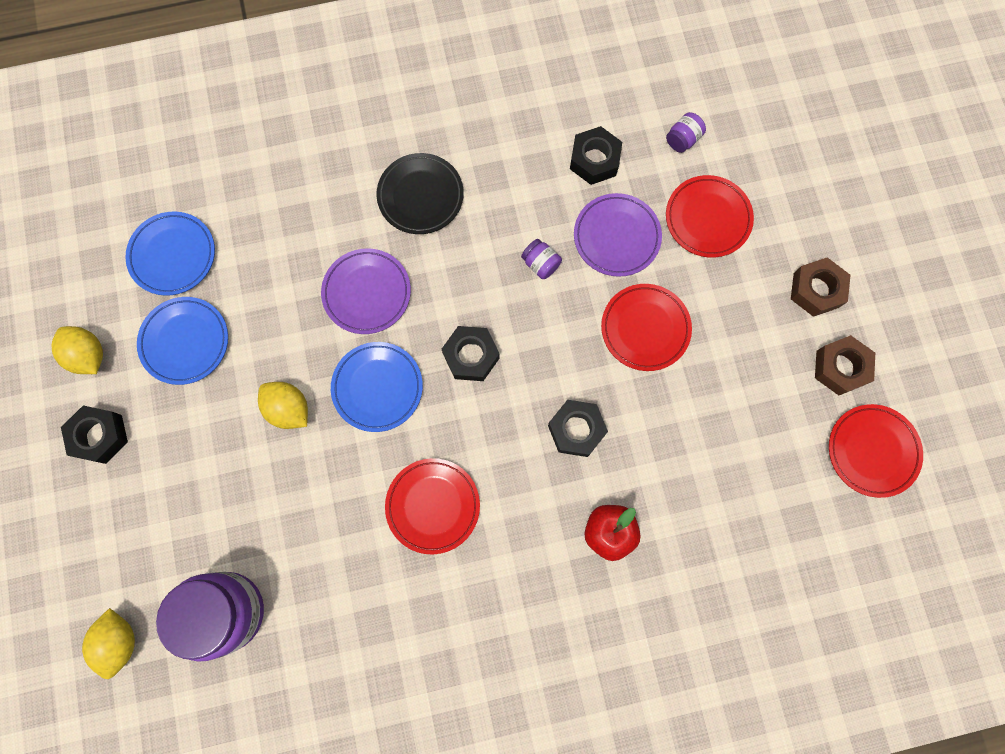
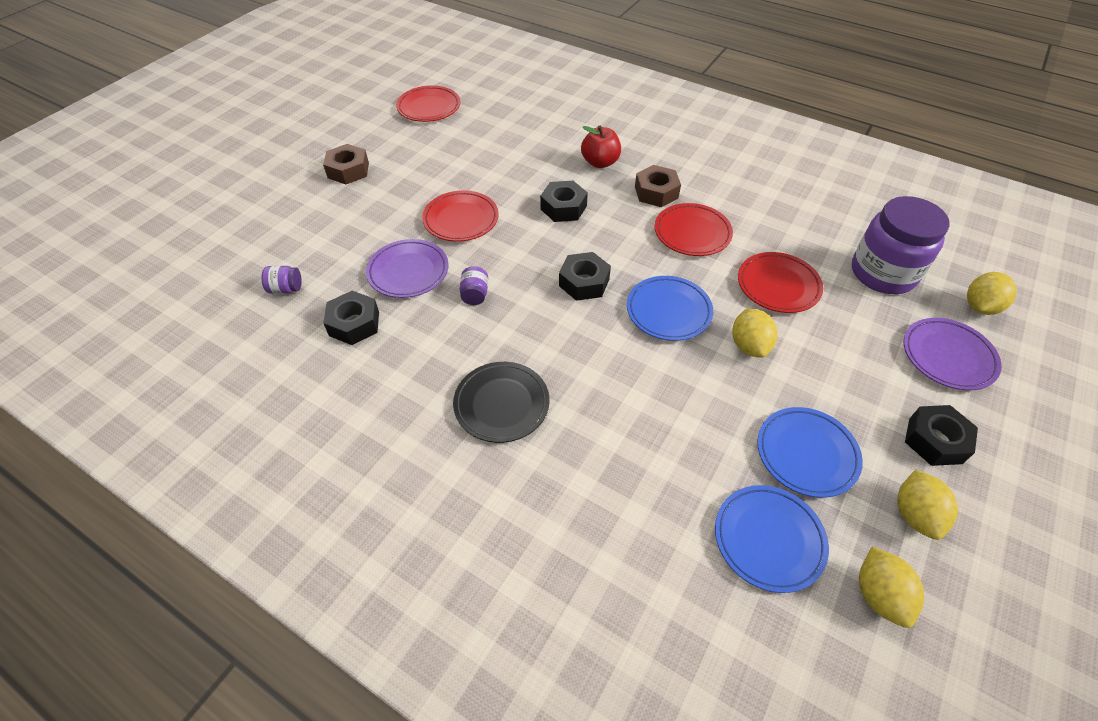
camera: 135 degrees left, 25 degrees down
(87, 276) = (879, 595): none -> yellow lemon
(367, 293) = (617, 372): purple plate -> purple plate (948, 357)
(707, 218) = (344, 239): red plate -> red plate (778, 286)
(840, 368) = (391, 139): brown nut -> brown nut (656, 192)

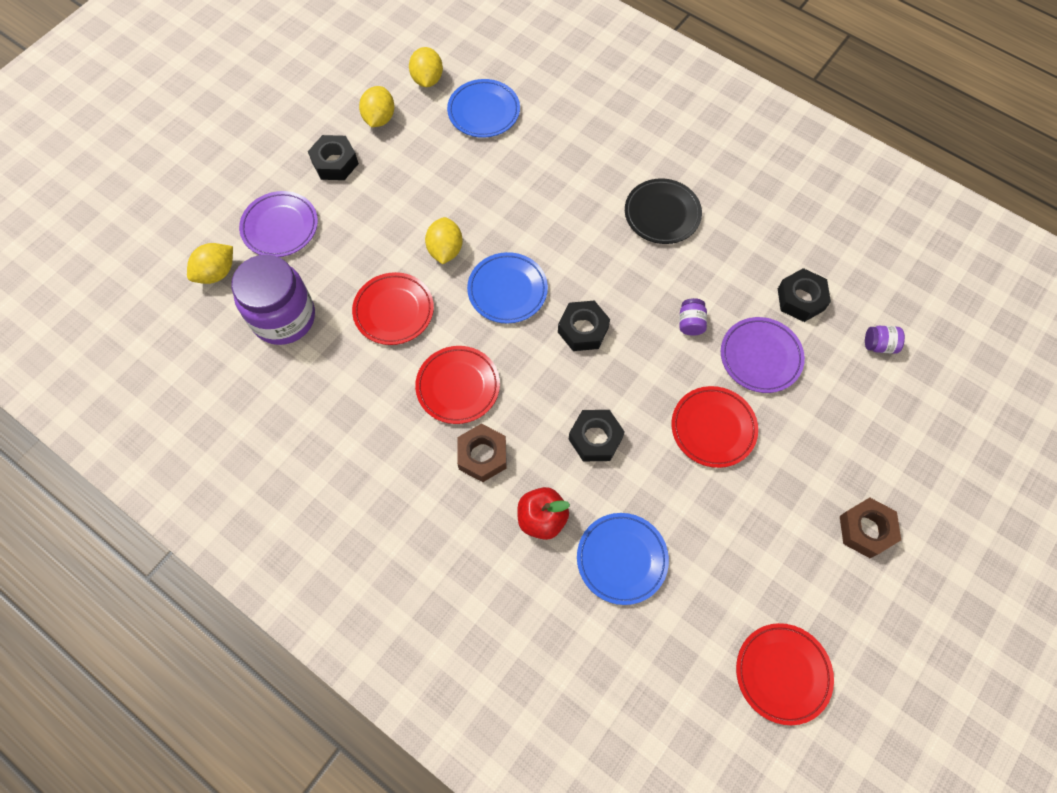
camera: 175 degrees left, 15 degrees up
(806, 454) = (435, 160): blue plate -> blue plate (621, 559)

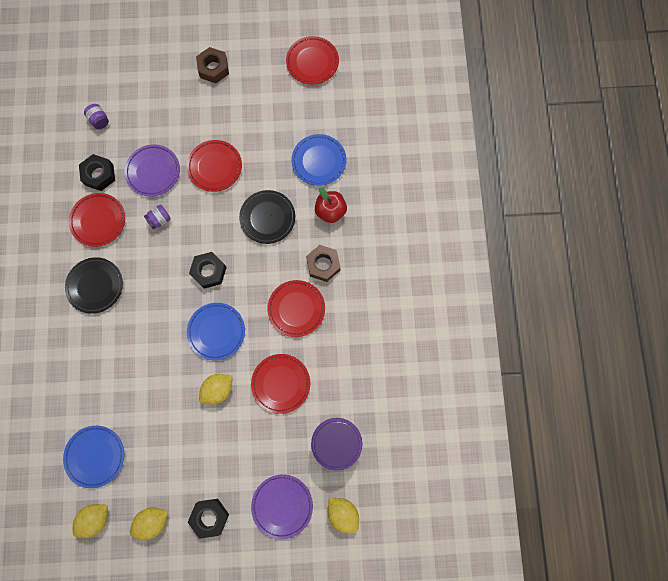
camera: 130 degrees left, 10 degrees up
(216, 273) = (343, 513): yellow lemon -> yellow lemon turned 45 degrees clockwise
(595, 438) = (267, 218): black nut -> black plate
(740, 263) = (98, 221): none -> red plate

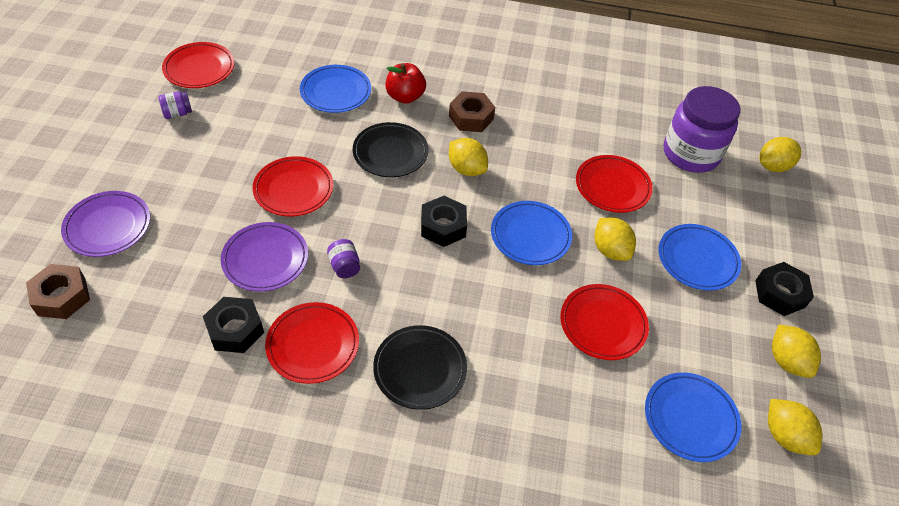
camera: 80 degrees left, 25 degrees down
(99, 120) = (141, 312): purple jar -> purple jar (178, 113)
(213, 68) = (144, 161): brown nut -> brown nut (62, 297)
(226, 454) = (697, 260): none -> blue plate
(267, 274) = (466, 169): none -> yellow lemon
(282, 505) = (764, 218): purple plate -> purple plate (108, 227)
(296, 309) = (520, 152): red plate -> red plate (602, 324)

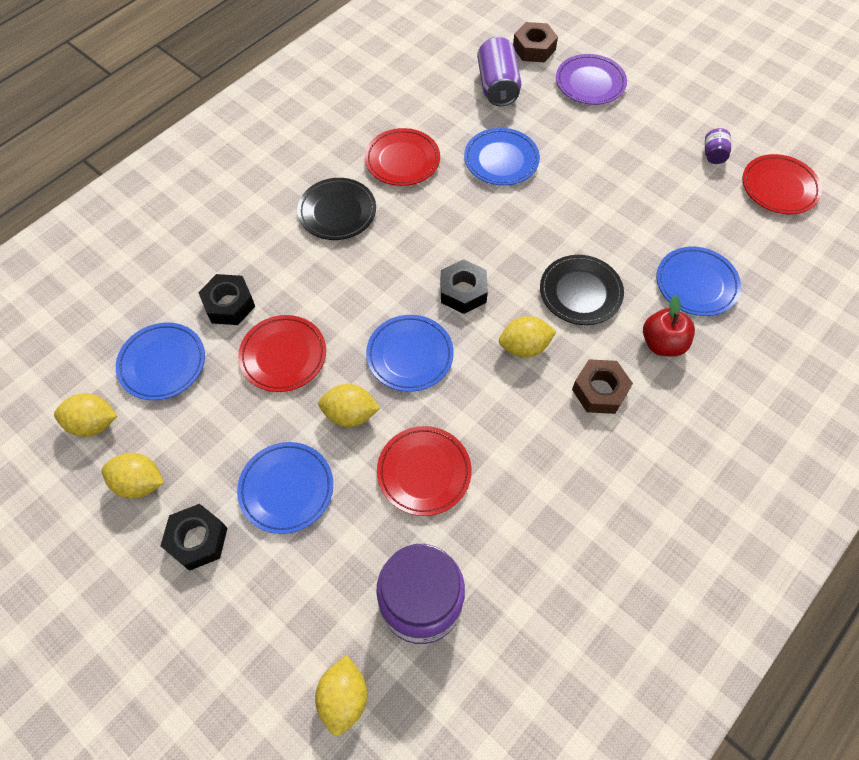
camera: 125 degrees right, 10 degrees up
(146, 306) = (497, 86): none -> purple can
(235, 330) = (445, 124): black nut -> black nut (229, 304)
(265, 259) = (501, 160): purple plate -> blue plate
(293, 189) = (570, 203): red plate -> none
(344, 266) = (463, 205): purple jar -> none

